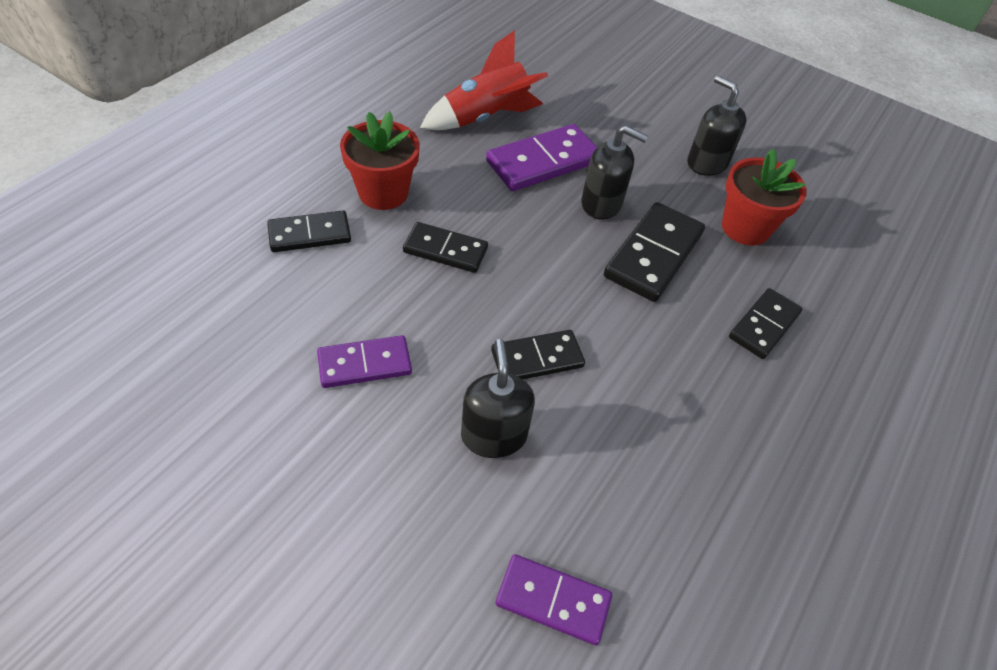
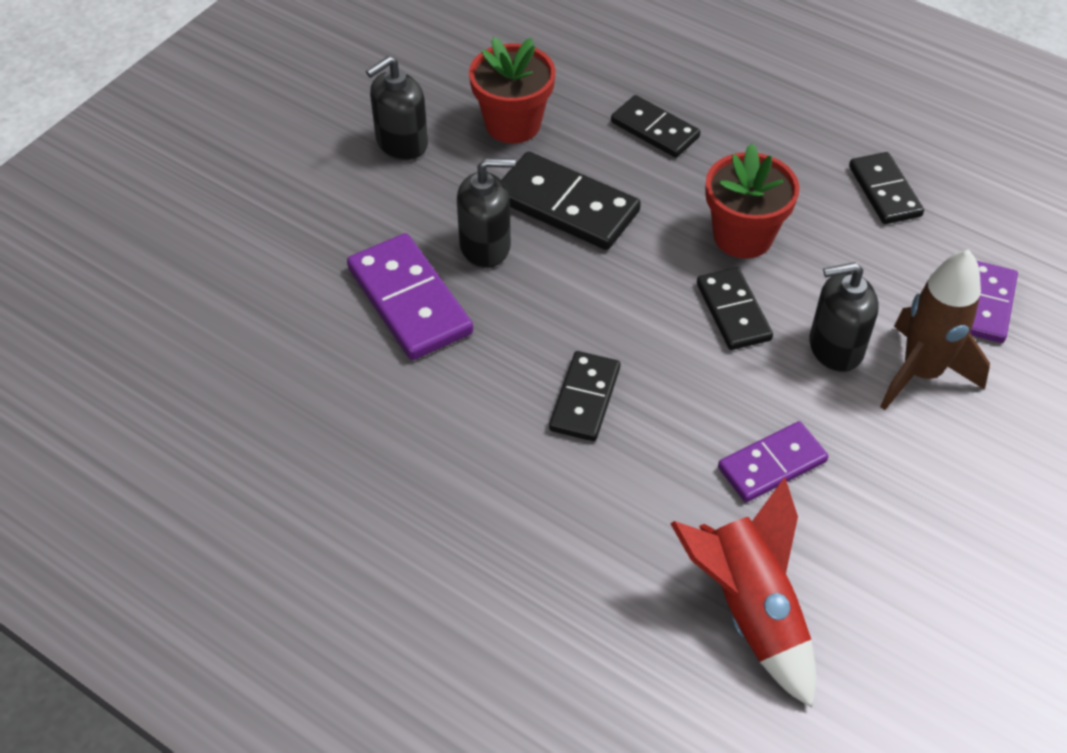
camera: 85 degrees left, 0 degrees up
(310, 234) = (576, 548): black domino -> black domino (884, 191)
(364, 364) = (772, 465): purple domino -> purple domino turned 75 degrees clockwise
(383, 192) = (485, 473): red flower pot -> red flower pot (743, 236)
(458, 508) = (921, 373): none -> brown rocket
(486, 118) = (316, 364): red rocket -> red rocket (750, 610)
(601, 204) = (485, 246): black soap dispenser -> black soap dispenser turned 60 degrees clockwise

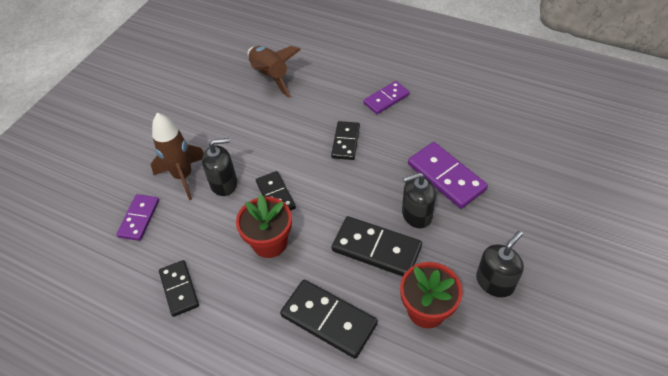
camera: 175 degrees right, 0 degrees up
(655, 129) = (328, 320): black domino -> black domino, size x1.54
(750, 610) = (270, 76): red rocket -> brown rocket
(772, 465) = (259, 126): purple domino -> purple domino (386, 99)

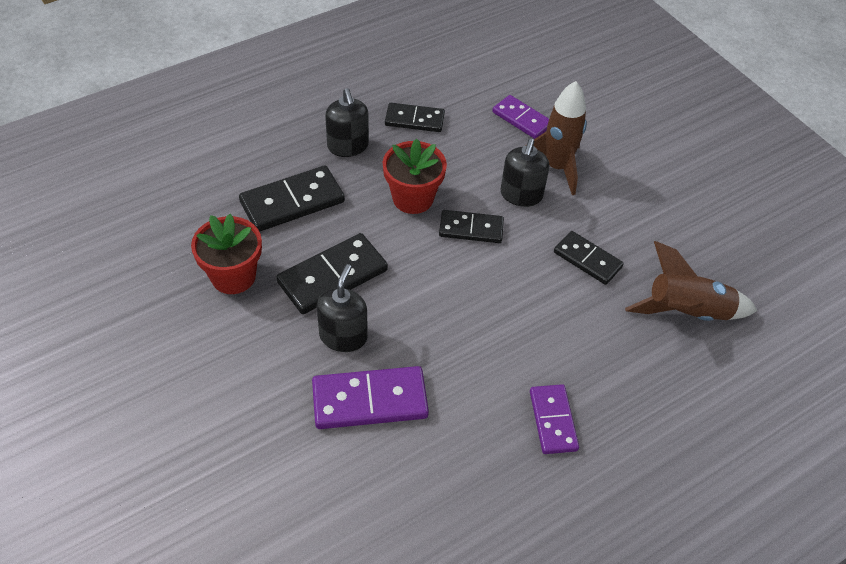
camera: 115 degrees right, 0 degrees up
(346, 142) = (504, 331): black domino -> black domino (587, 260)
(495, 282) = (206, 351): black soap dispenser -> black soap dispenser (348, 146)

